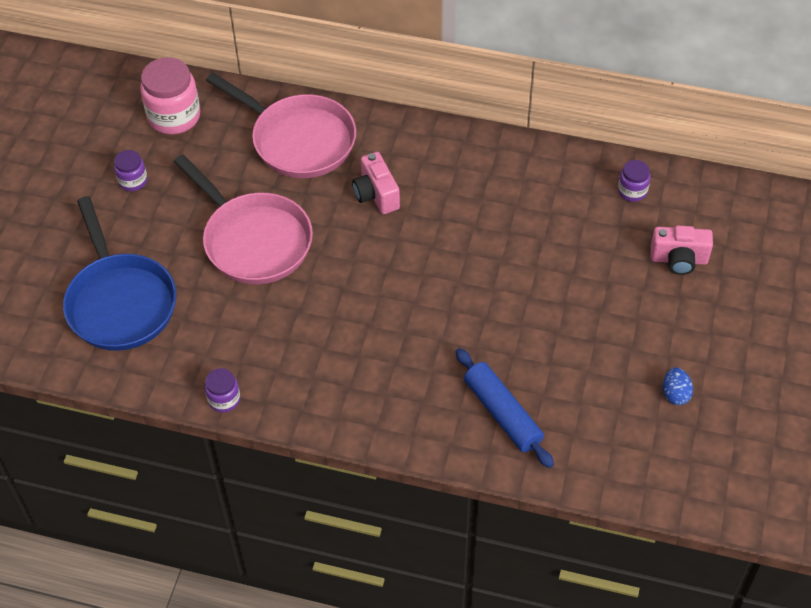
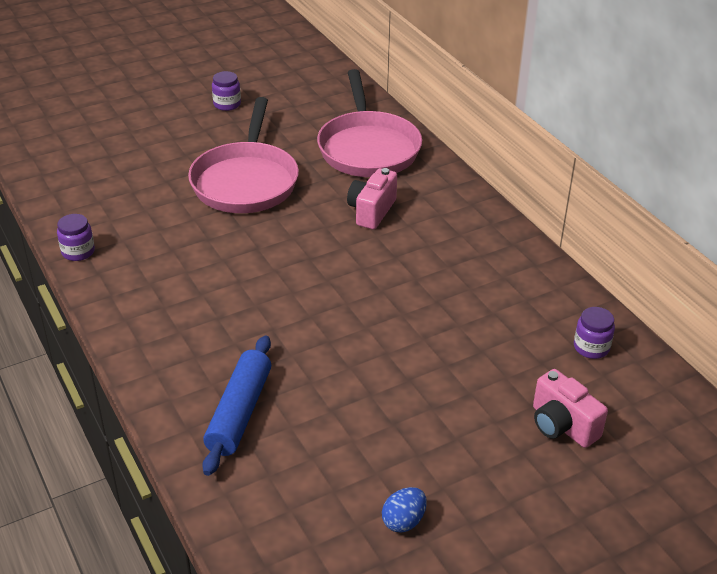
camera: 45 degrees right, 15 degrees down
(120, 302) = (113, 158): blue pan -> none
(174, 116) = (307, 88): pink jar -> none

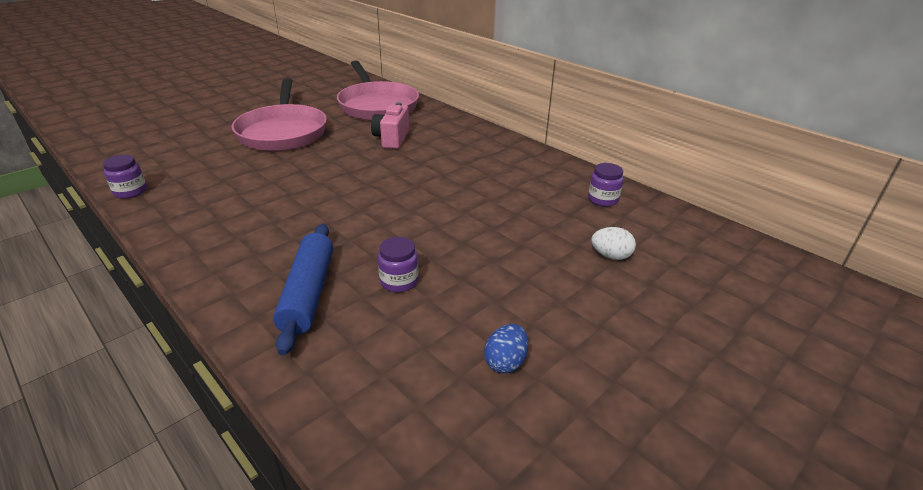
camera: 15 degrees left, 5 degrees down
(227, 104) = (259, 92): purple jar -> purple jar (399, 281)
(562, 425) = (610, 256): pink camera -> white egg

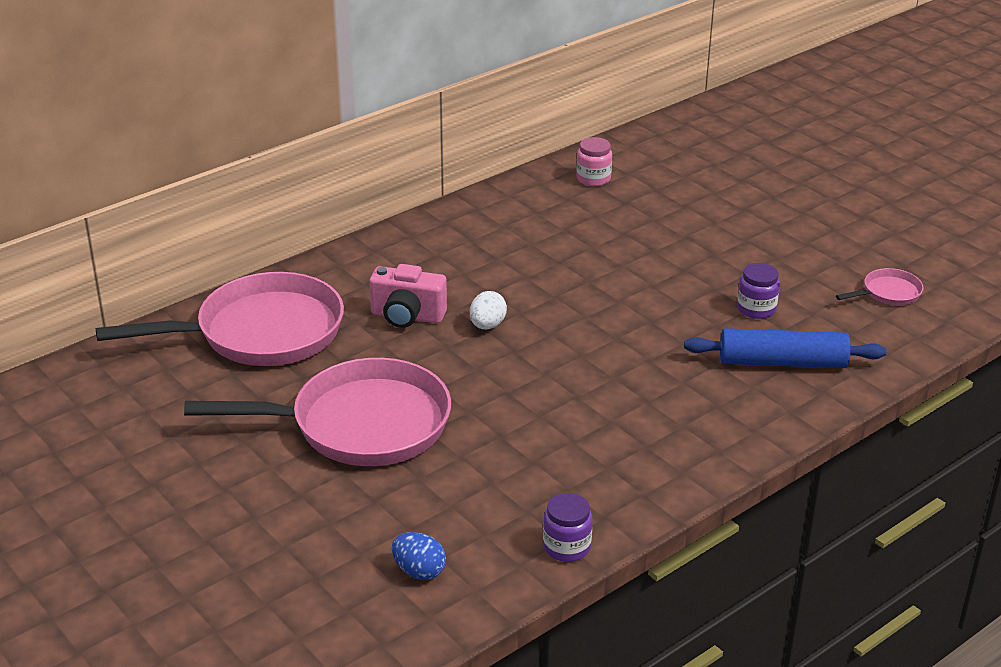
camera: 85 degrees left, 0 degrees up
(433, 387) = (888, 293): none -> pink pan
(505, 362) = (854, 259): blue egg -> blue egg (419, 571)
(603, 199) = (593, 179): purple jar -> pink jar
(610, 256) = (701, 191): white egg -> white egg (487, 325)

